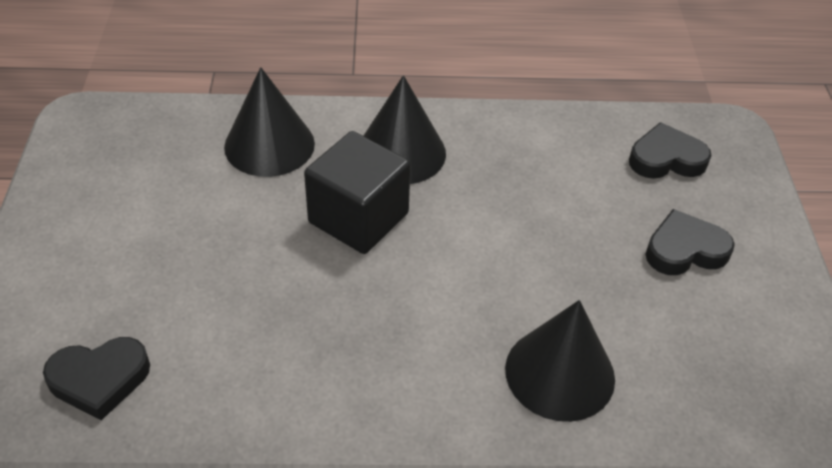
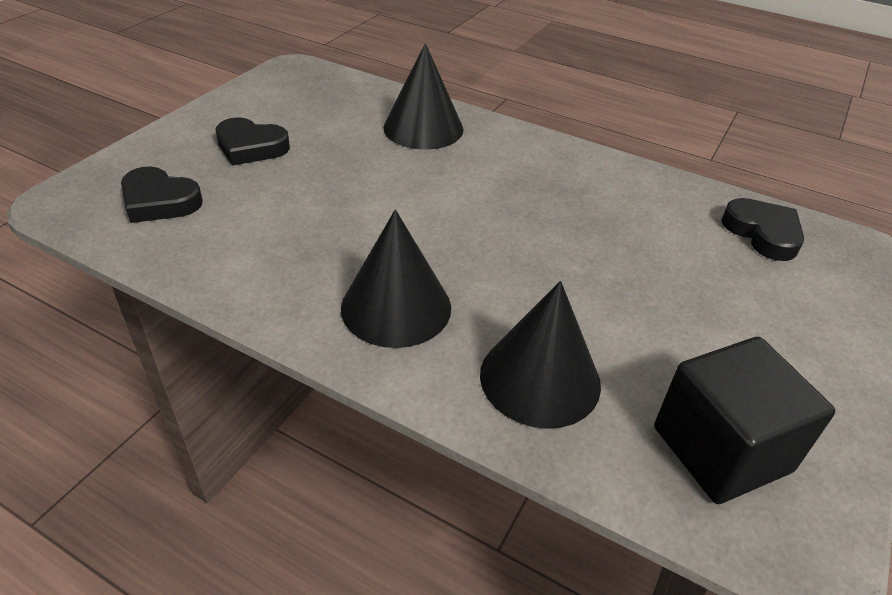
camera: 150 degrees left, 5 degrees down
(99, 379) = (763, 233): black heart -> black heart turned 45 degrees clockwise
(358, 218) = (489, 263): black cube -> black cube (721, 449)

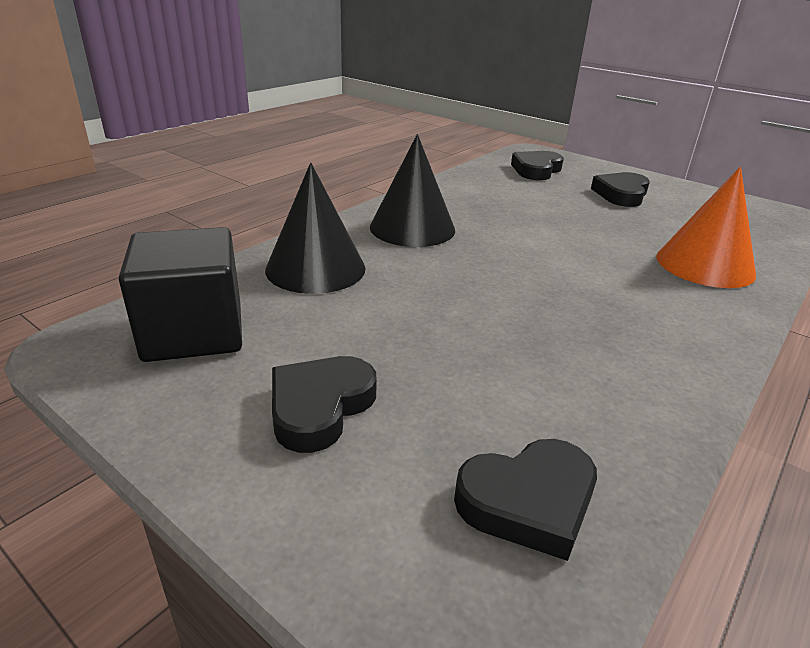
camera: 100 degrees right, 10 degrees down
(423, 128) = (705, 265): black cone -> orange cone
(755, 331) = (320, 407): none -> black heart

